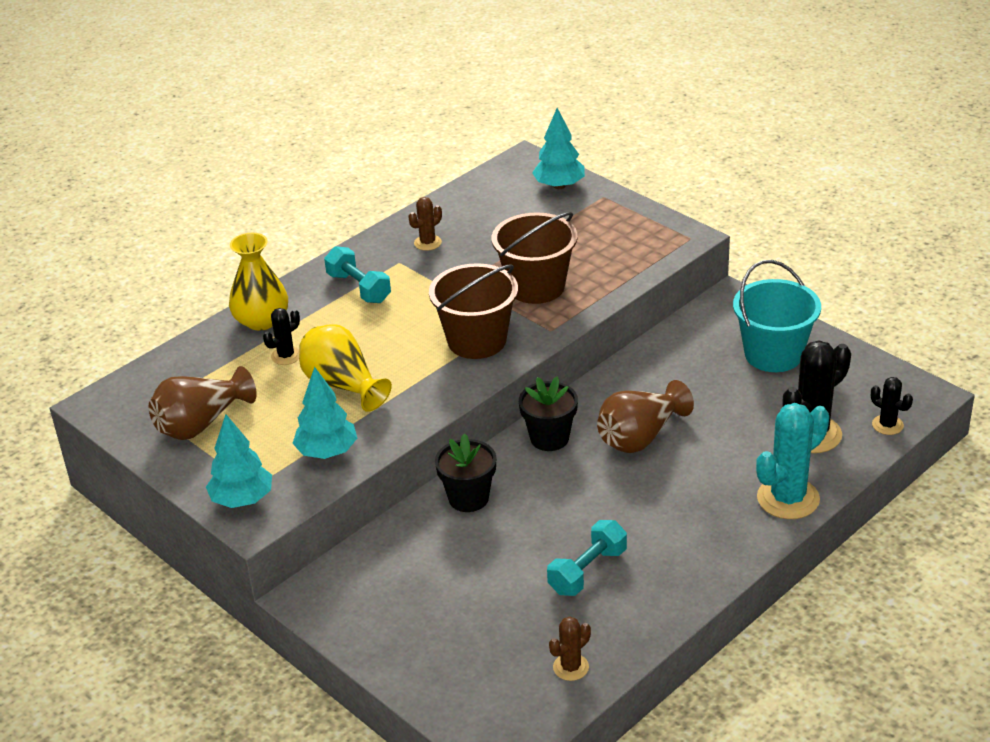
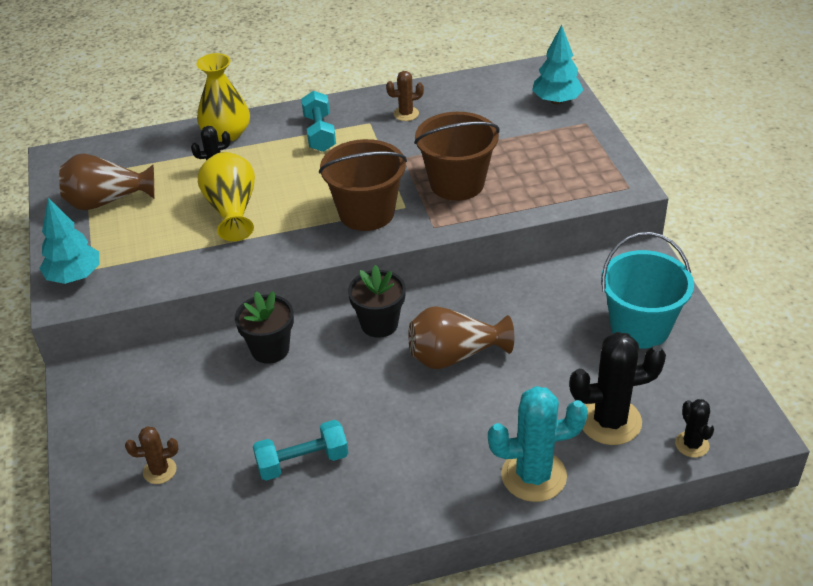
camera: 30 degrees right, 5 degrees up
(327, 452) = (168, 263): turquoise tree -> none
(571, 667) = (210, 546): brown cactus -> brown cactus (159, 471)

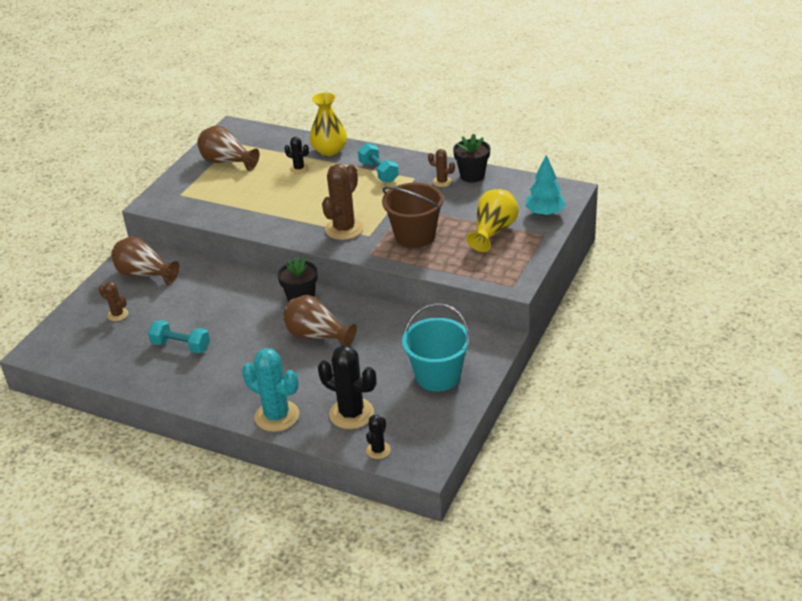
camera: 40 degrees right, 5 degrees down
(74, 276) = (167, 194): turquoise tree -> none
(132, 399) = (144, 275): none -> brown vase
(232, 211) = (279, 195): yellow vase -> yellow vase (493, 232)
(270, 349) = (233, 284): black flower pot -> black flower pot (472, 175)
(319, 133) = (378, 172): turquoise dumbbell -> turquoise dumbbell turned 60 degrees counterclockwise
(366, 213) = (344, 229): brown bucket -> brown cactus

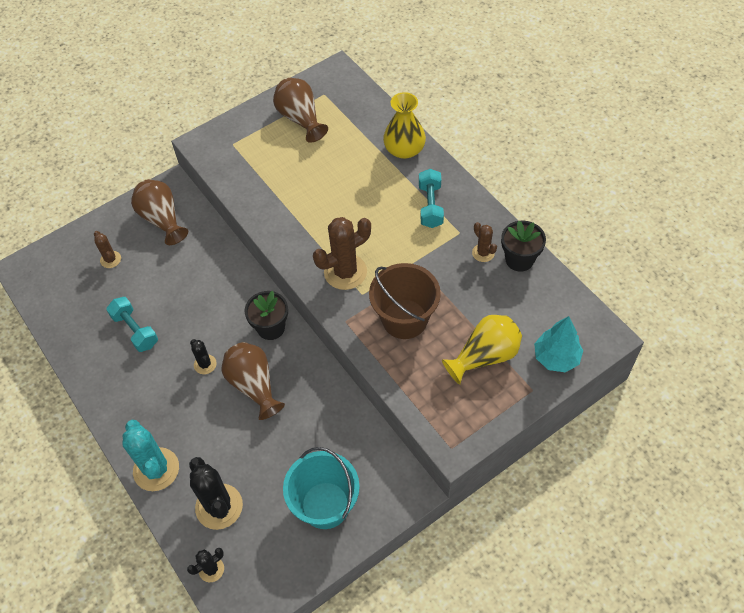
camera: 30 degrees right, 20 degrees up
(299, 168) = (359, 162): black cactus -> black cactus (205, 364)

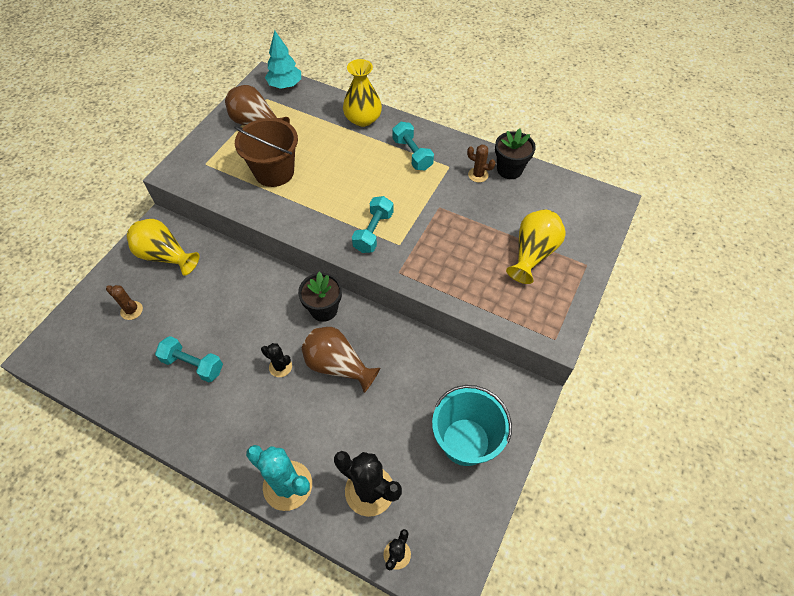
camera: 30 degrees left, 0 degrees up
(162, 219) = (165, 256): brown vase -> yellow vase
(345, 272) = (373, 232): brown cactus -> turquoise dumbbell
(404, 319) = (448, 250): brown bucket -> brown bucket (274, 172)
(556, 357) = (587, 232): turquoise tree -> turquoise tree (285, 85)

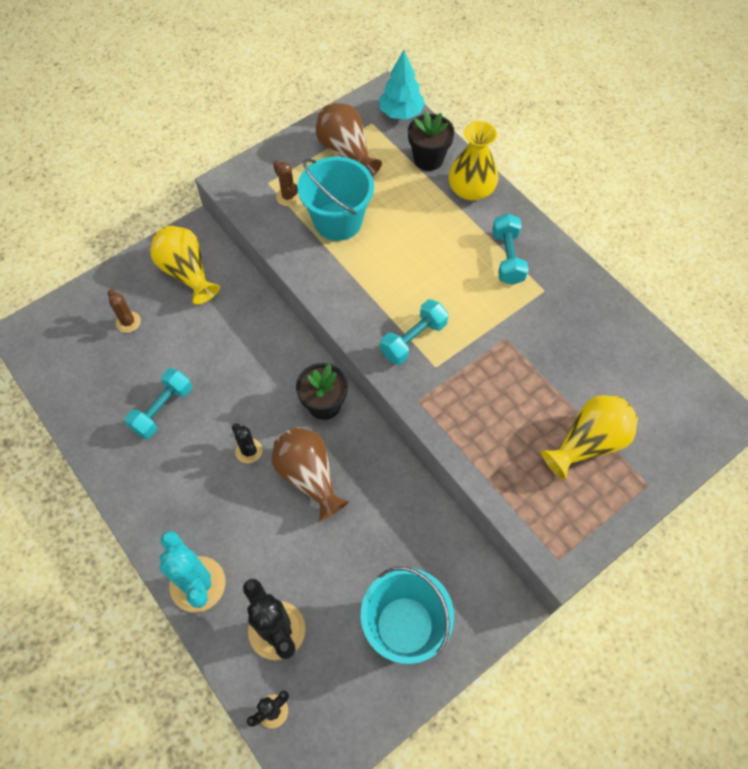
camera: 25 degrees right, 5 degrees up
(193, 365) = (162, 409): turquoise dumbbell -> turquoise dumbbell turned 75 degrees clockwise
(274, 172) = (338, 221): brown bucket -> turquoise bucket
(478, 175) = (574, 315): brown cactus -> brown cactus (288, 197)
(509, 169) = (617, 323): black flower pot -> black flower pot (428, 159)

